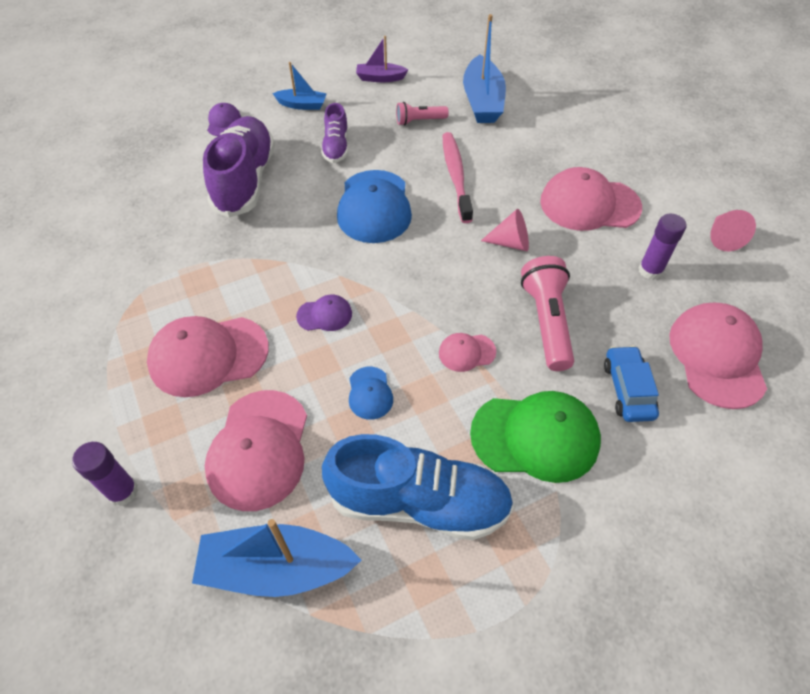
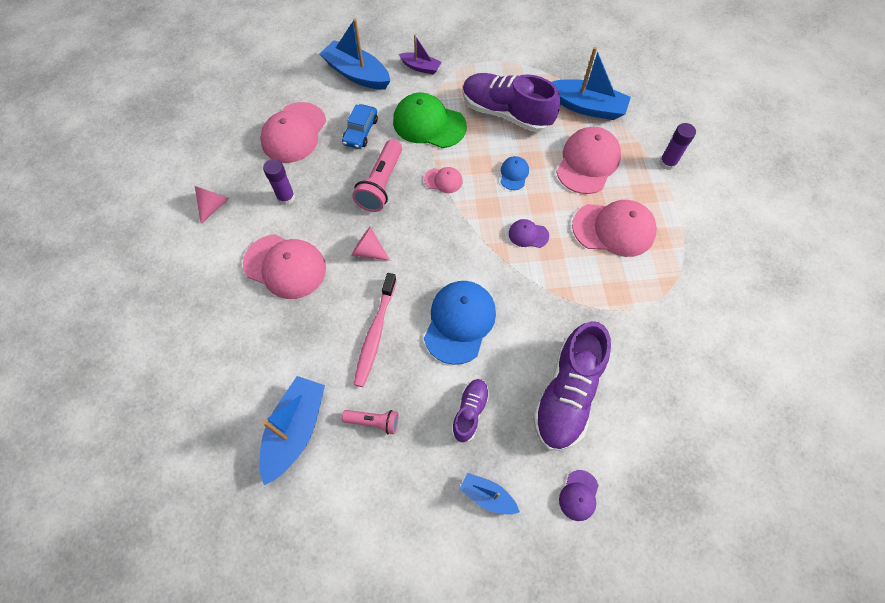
camera: 160 degrees left, 10 degrees up
(380, 78) = (384, 516): purple boat -> purple boat (421, 67)
(419, 502) = (506, 113): blue shoe -> purple shoe
(713, 497) = (357, 74): none -> blue boat

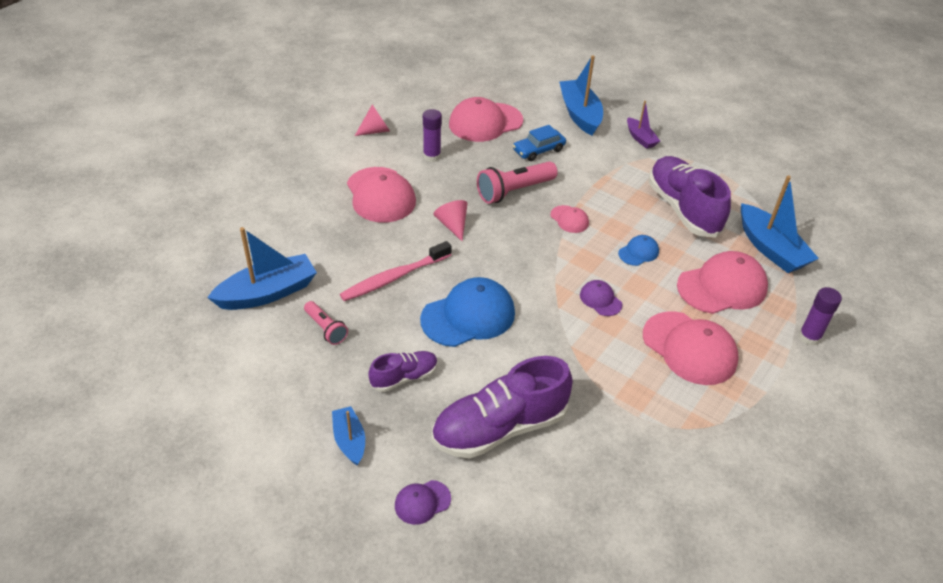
camera: 40 degrees right, 20 degrees down
(429, 124) = (602, 177): green cap -> none

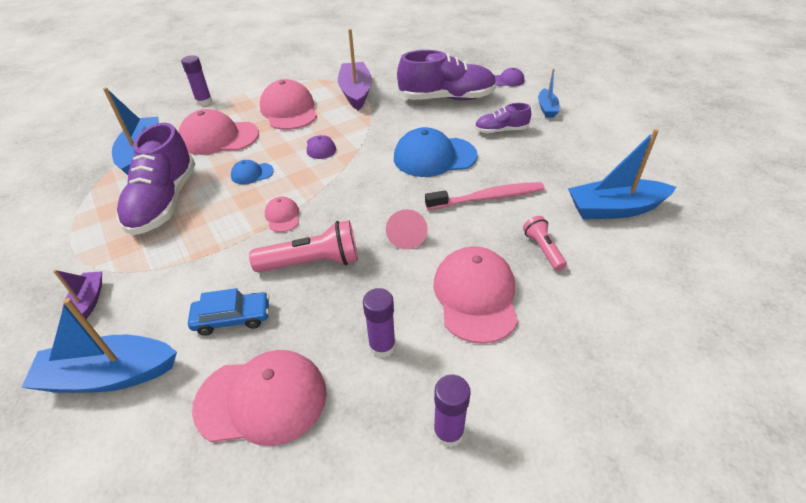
camera: 155 degrees left, 0 degrees up
(326, 329) = (558, 170): pink flashlight -> pink flashlight (543, 249)
(375, 131) = (448, 432): pink cone -> purple glue stick
(580, 114) = (109, 375): blue boat -> blue boat turned 75 degrees clockwise
(634, 407) = (356, 93): none -> purple boat

